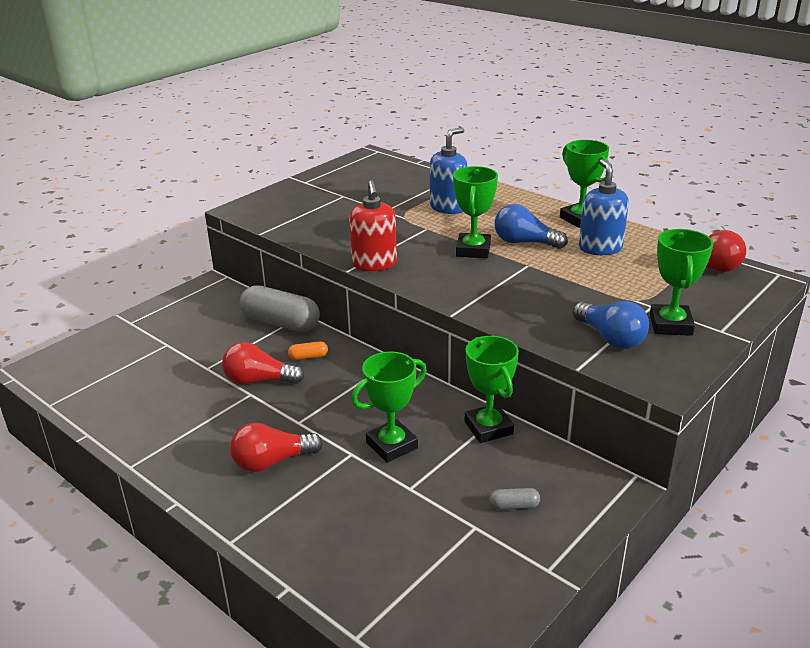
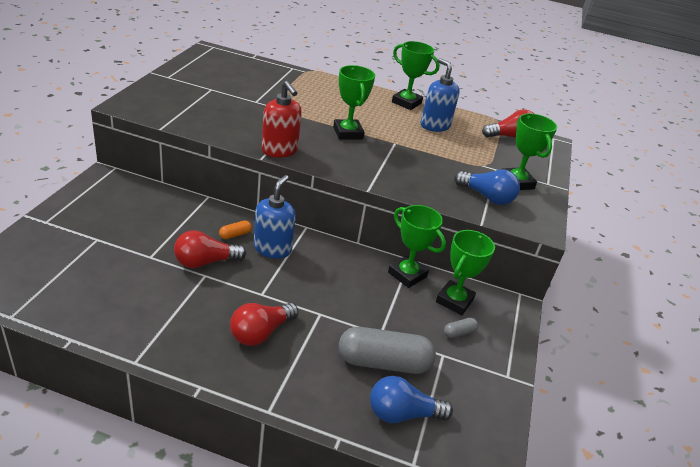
camera: 30 degrees left, 5 degrees up
(280, 323) = (192, 207): grey capsule -> grey capsule (383, 362)
(392, 445) = (347, 301): green trophy -> green trophy (454, 301)
(448, 207) = (305, 97): blue soap dispenser -> blue soap dispenser (272, 248)
(524, 242) = (381, 124): blue light bulb -> blue light bulb (402, 414)

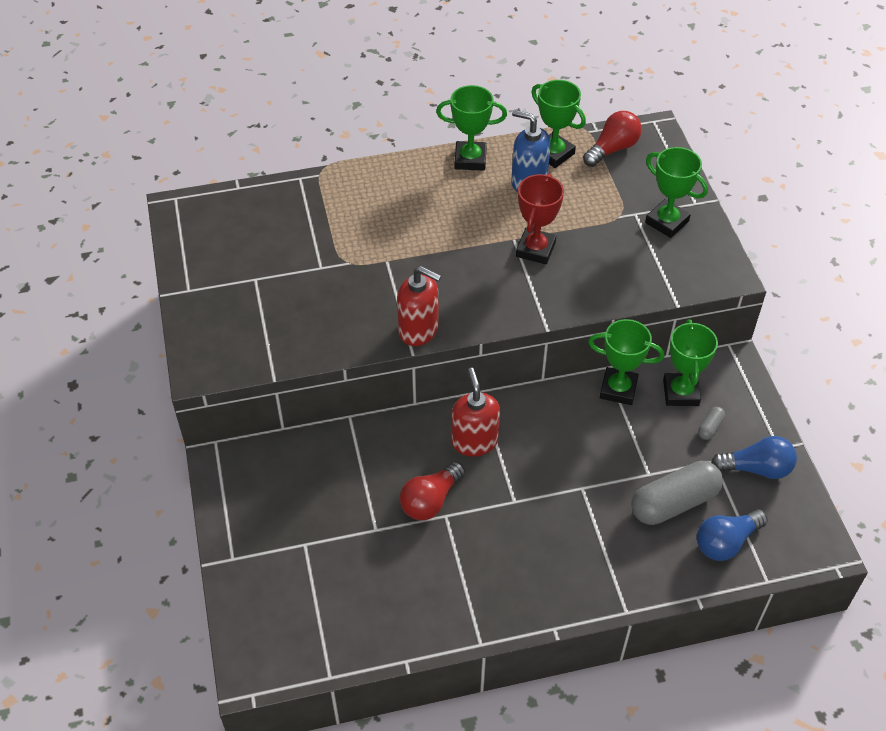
camera: 25 degrees left, 15 degrees up
(235, 235) = (424, 448): orange capsule -> none
(261, 333) = (552, 543): red light bulb -> none
(272, 248) = (474, 441): blue soap dispenser -> red soap dispenser
(348, 133) = (457, 255): green trophy -> green trophy (553, 154)
(404, 153) = (535, 249): none -> red trophy
(486, 197) = (656, 263): blue light bulb -> blue light bulb (756, 468)

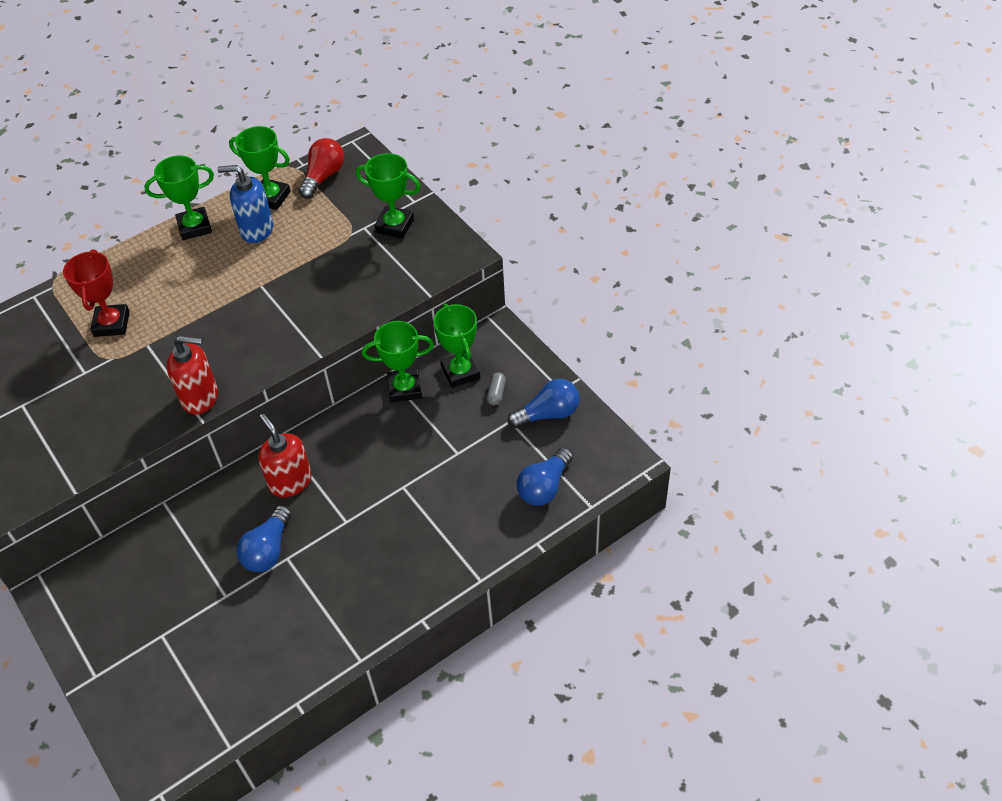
camera: 20 degrees left, 0 degrees up
(431, 500) = (268, 550): red light bulb -> blue light bulb
(535, 249) = (284, 288): red trophy -> red trophy (111, 324)
(674, 503) = (488, 469): grey capsule -> none

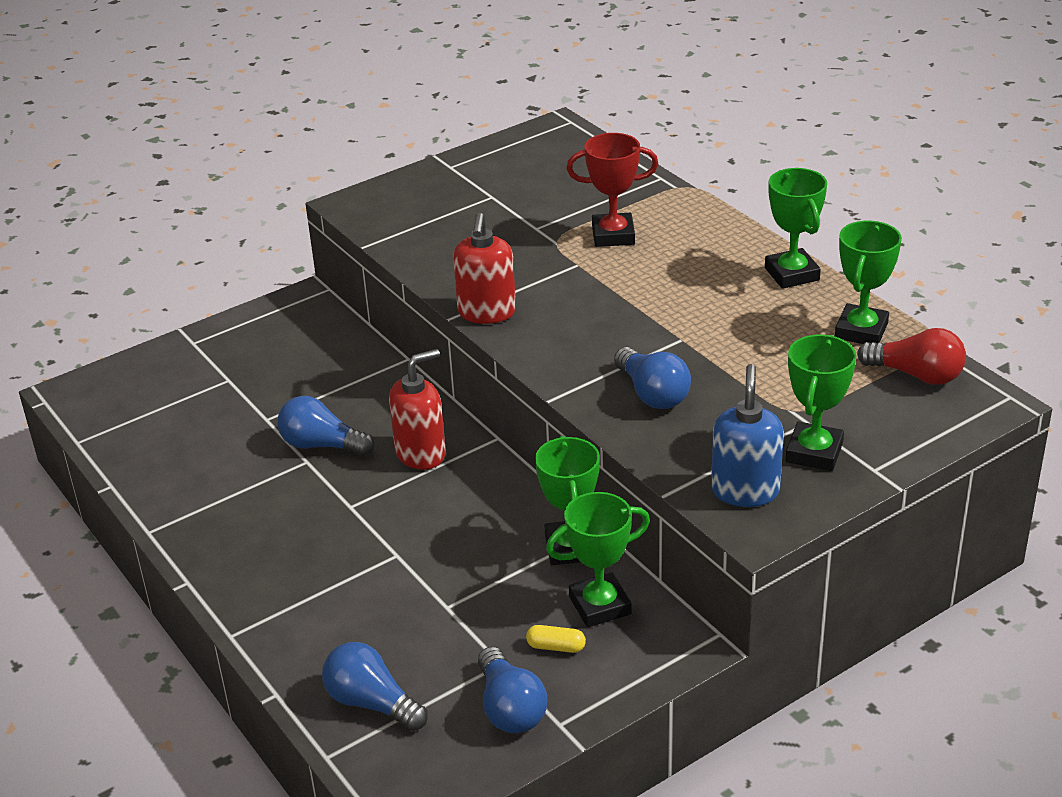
camera: 90 degrees right, 15 degrees down
(256, 230) = (791, 325): blue soap dispenser -> blue soap dispenser (745, 491)
(322, 300) = (652, 394): none -> blue light bulb
(496, 393) = (556, 647): grey capsule -> yellow capsule

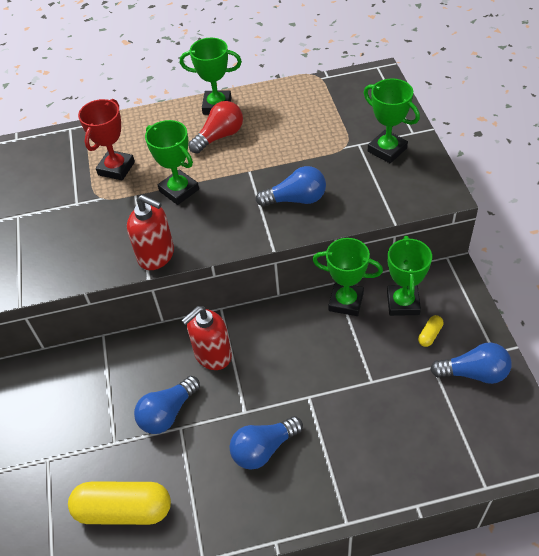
camera: 65 degrees left, 15 degrees up
(188, 454) = (124, 509): none -> yellow capsule
(372, 703) = (445, 447): blue light bulb -> blue light bulb (264, 449)
(421, 453) = (212, 355): red soap dispenser -> red soap dispenser turned 120 degrees counterclockwise
(745, 491) = (407, 187): blue soap dispenser -> none
(861, 331) = (289, 97): green trophy -> green trophy (179, 190)
(916, 375) = (341, 91): red light bulb -> red light bulb (219, 136)

